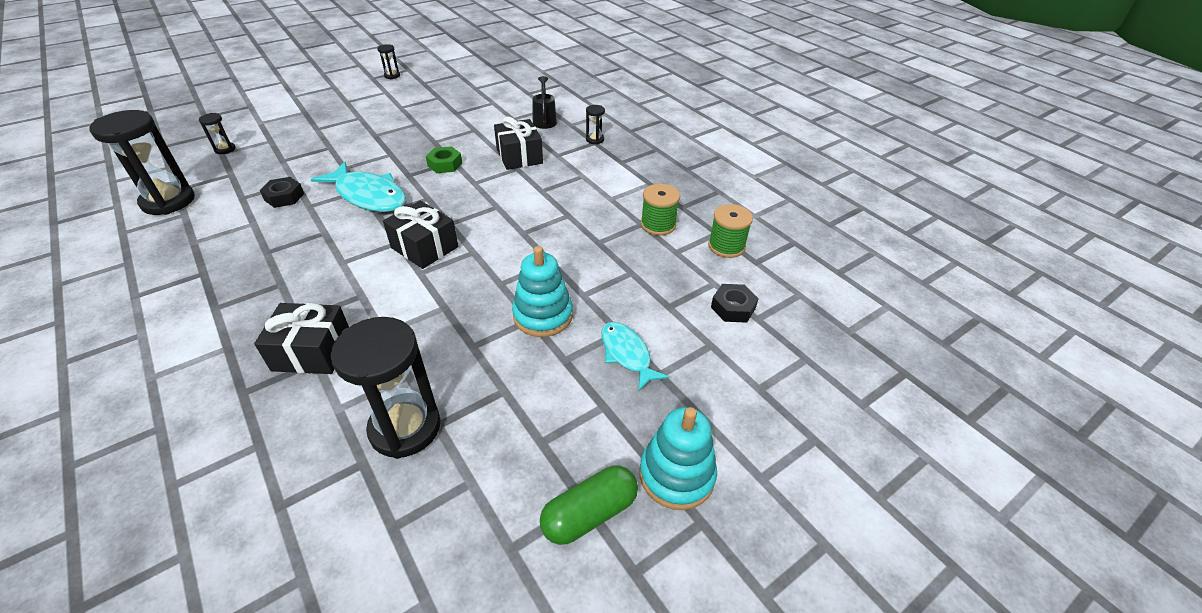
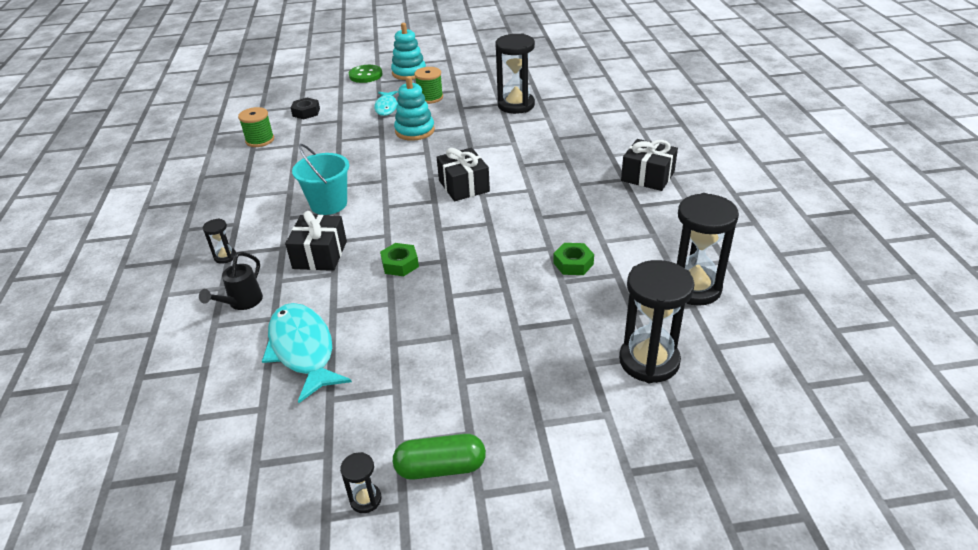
camera: 150 degrees left, 5 degrees down
(225, 149) = (649, 361): black hourglass -> black hourglass, size x2.21
(284, 197) = (573, 263): black nut -> green nut
(312, 351) = (558, 142): black gift -> black gift (647, 176)
(368, 196) = (491, 244): turquoise fish -> turquoise fish (303, 350)
(556, 195) = (328, 204): none -> turquoise bucket
(589, 513) = (452, 71): green capsule -> green capsule (440, 467)
(658, 225) = (283, 163): green spool -> green spool (430, 98)
(750, 435) = (365, 75): none -> green button

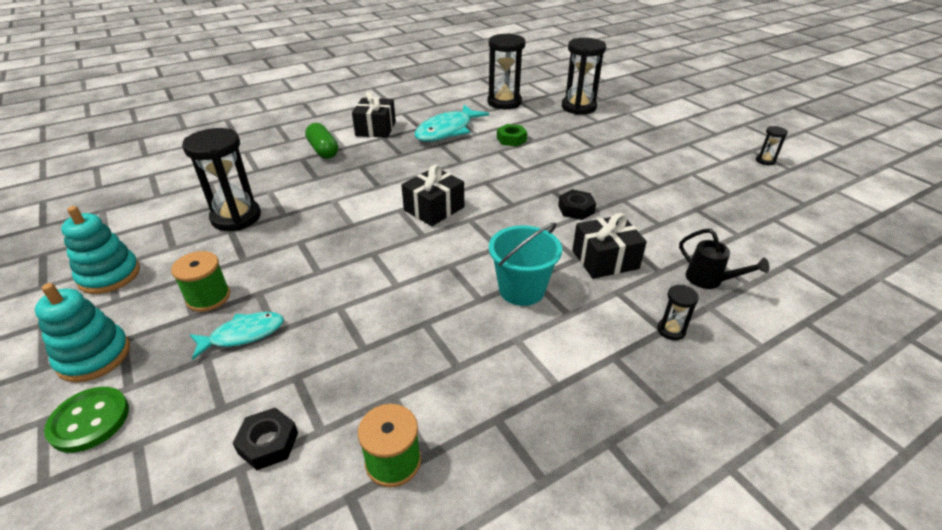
camera: 115 degrees left, 0 degrees up
(242, 303) = (709, 280): black watering can -> black watering can turned 45 degrees clockwise
(303, 350) = (710, 222): turquoise fish -> turquoise fish (447, 131)
(400, 264) = (576, 209): green nut -> black nut
(415, 131) = (319, 279): turquoise stacking toy -> turquoise stacking toy (109, 275)
(440, 467) = (718, 146): green capsule -> green capsule (323, 150)

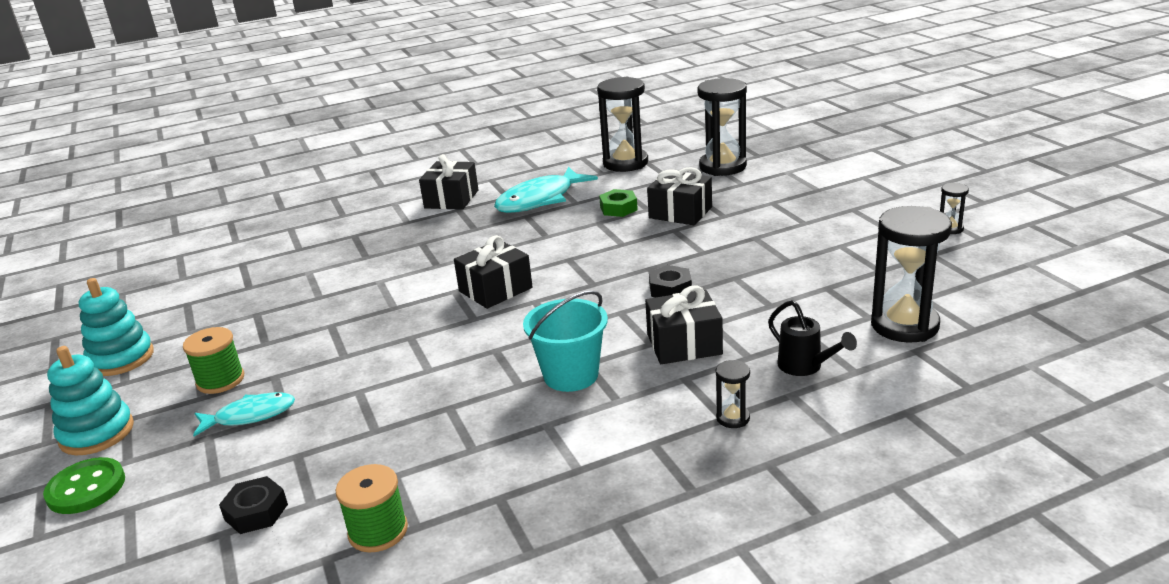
camera: 10 degrees right, 10 degrees down
(236, 217) = (265, 300): black hourglass -> black hourglass (904, 325)
(323, 150) = (381, 225): green capsule -> none
(560, 144) = (680, 212): none -> black gift

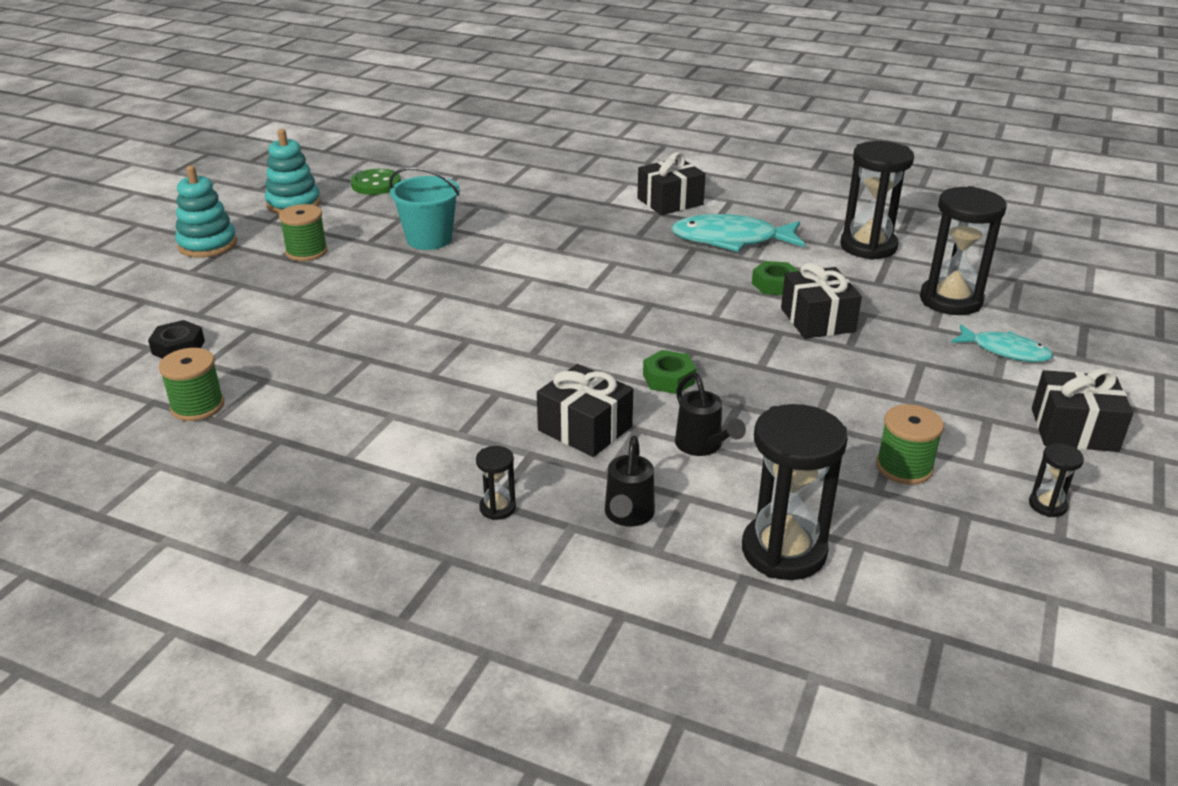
camera: 45 degrees right, 5 degrees up
(86, 488) = (151, 274): green button -> green button (376, 184)
(250, 416) = (278, 286): turquoise fish -> turquoise fish (1005, 351)
(495, 289) = (555, 294): black gift -> black gift (1074, 430)
(571, 375) = (471, 393): turquoise bucket -> turquoise bucket (429, 239)
(670, 289) = (669, 379): black nut -> green nut
(763, 308) = (702, 446): none -> black watering can
(868, 253) = (904, 467): none -> green spool

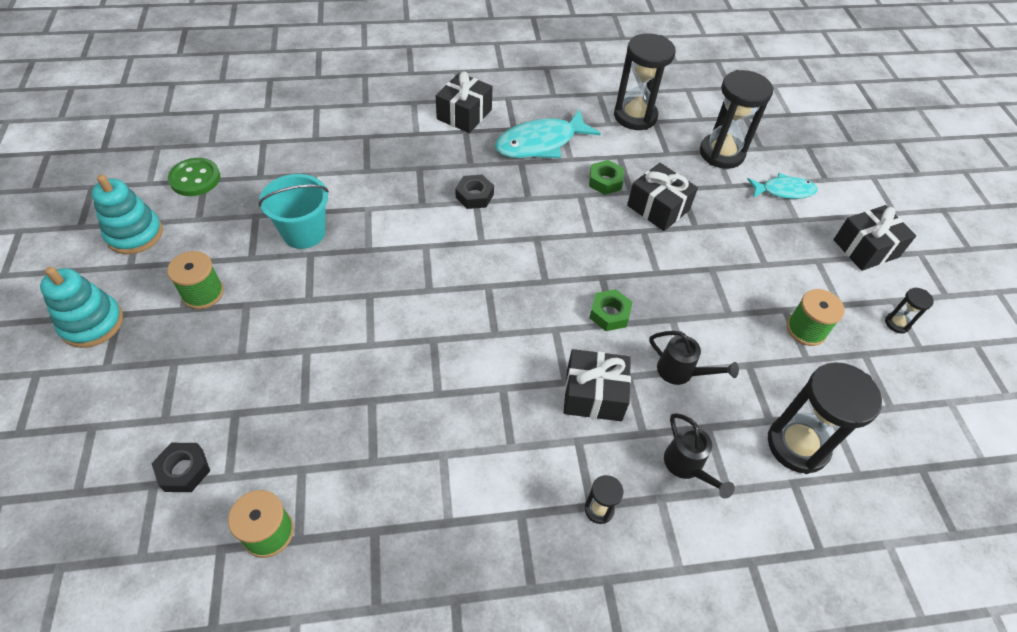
camera: 35 degrees left, 20 degrees up
(617, 258) = (474, 196): none -> black nut

